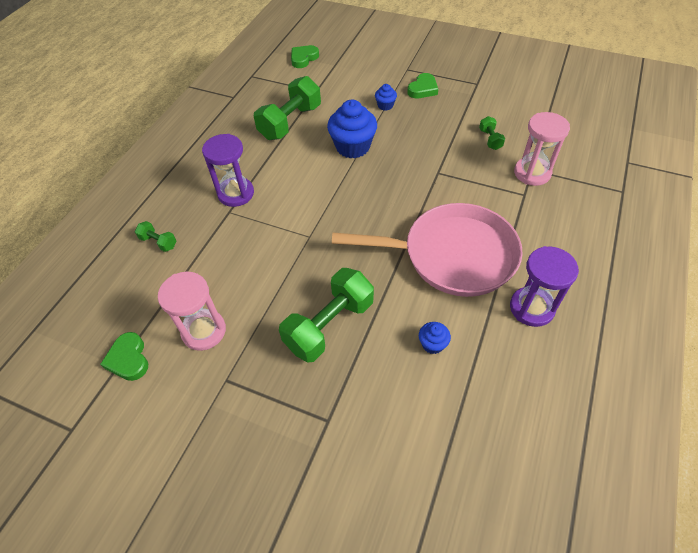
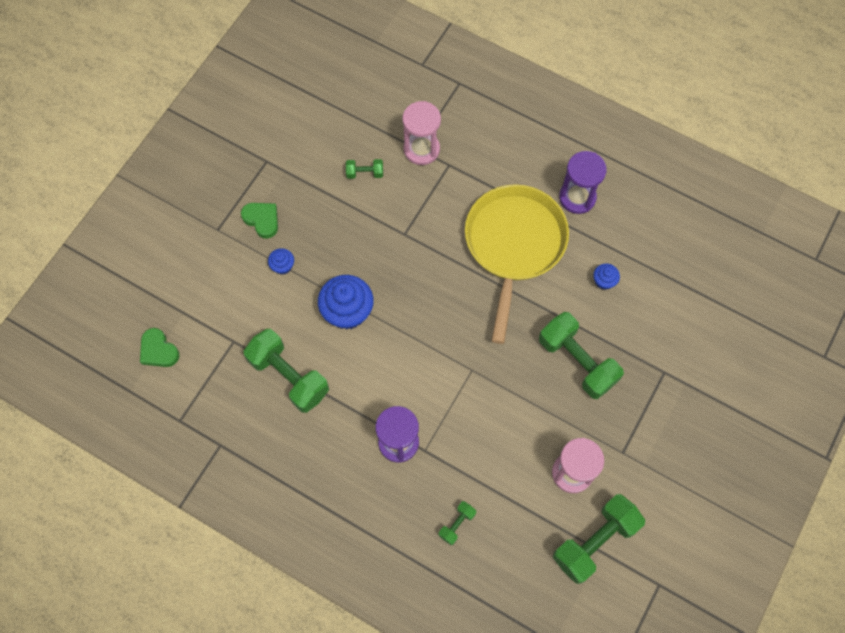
camera: 85 degrees left, 15 degrees up
(128, 359) = (595, 541): green heart -> green dumbbell
(452, 255) = (514, 245): pink pan -> yellow pan

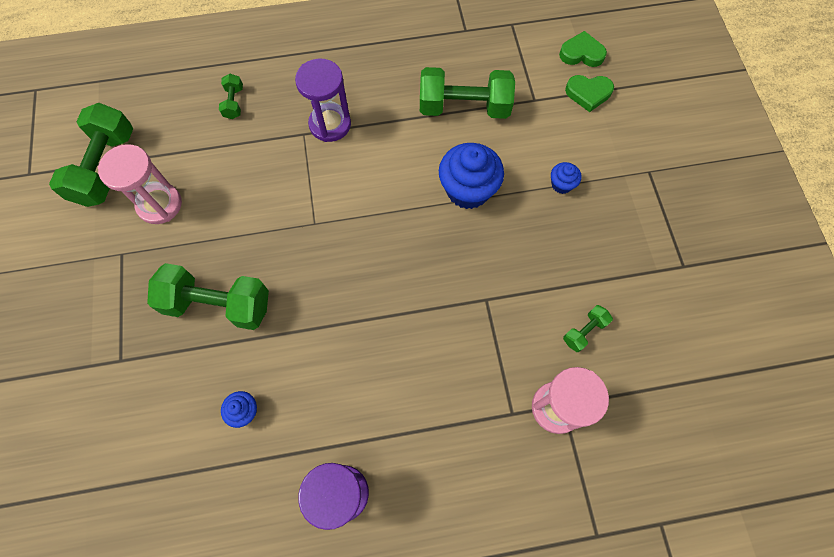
camera: 140 degrees right, 0 degrees up
(262, 220) = (623, 209): green heart -> green heart (588, 93)
(514, 245) = (369, 375): yellow pan -> none

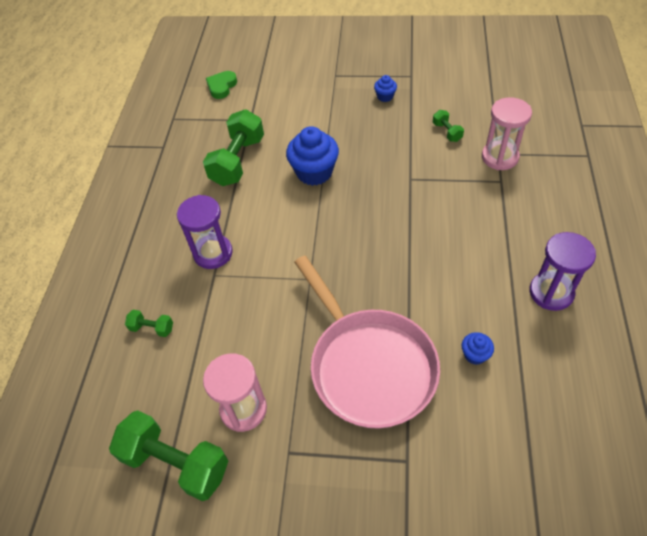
camera: 70 degrees left, 15 degrees down
(218, 304) = (368, 365): green dumbbell -> pink pan
(561, 184) = (329, 120): blue cupcake -> blue cupcake (385, 96)
(588, 93) = (258, 91): green heart -> none

